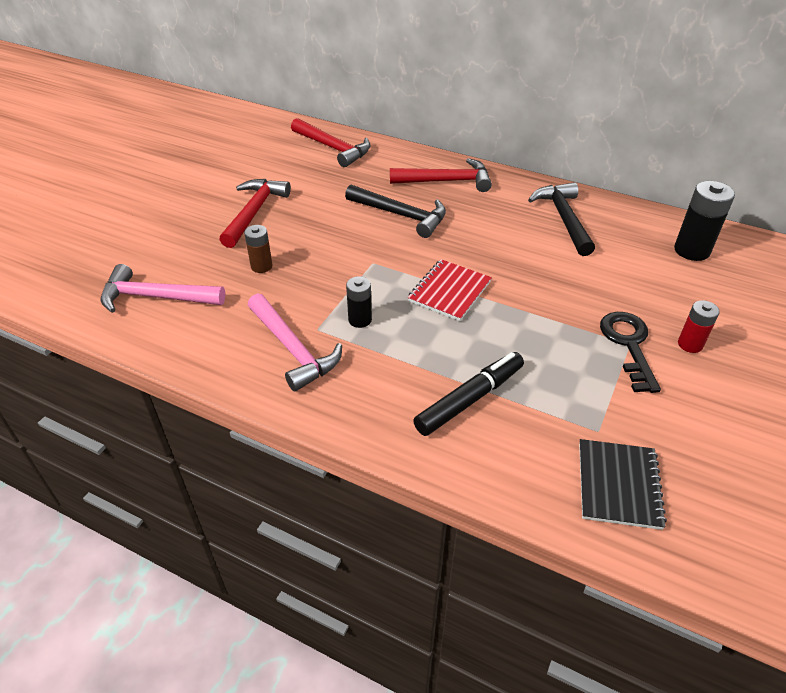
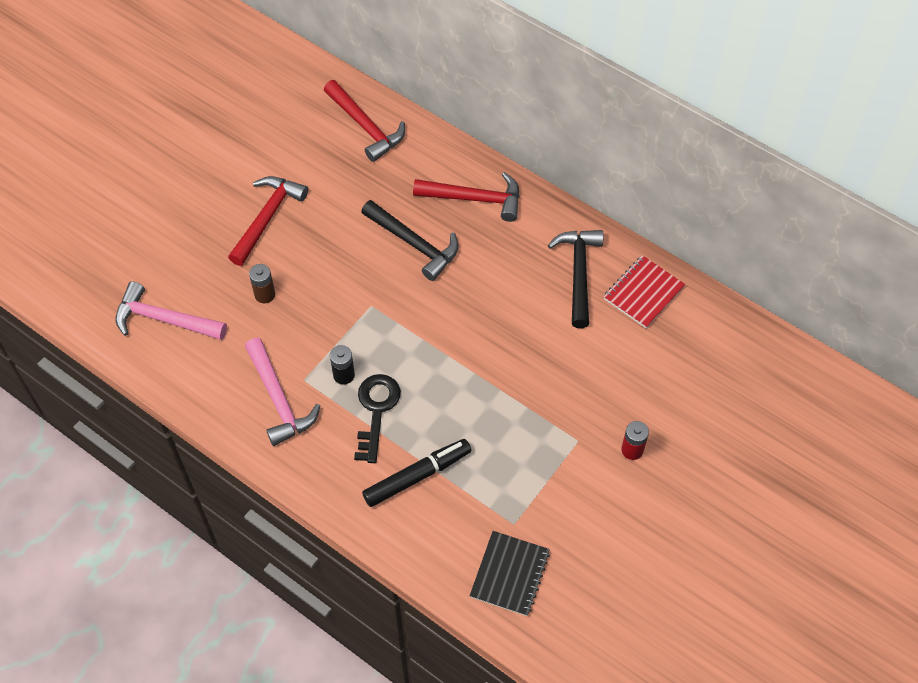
camera: 10 degrees right, 15 degrees up
(449, 291) = (434, 354): red notebook -> red notebook (643, 293)
(628, 345) = (576, 441): black key -> black key (376, 410)
(691, 250) = (690, 337): black battery -> none

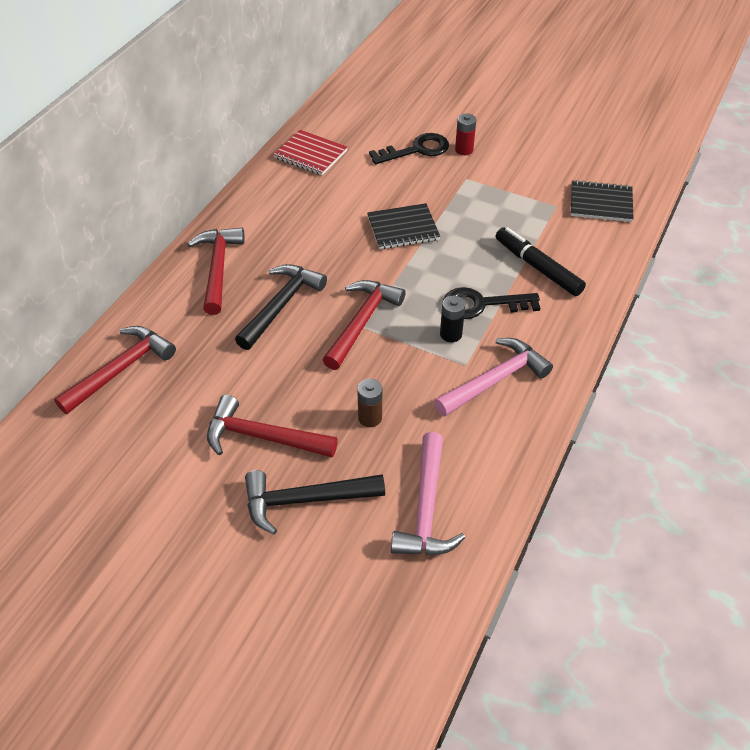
camera: 100 degrees left, 10 degrees down
(377, 305) = (362, 322): none -> red hammer
(503, 361) = (403, 228): none -> black notebook
(578, 273) = (297, 192): black hammer -> black hammer (305, 500)
(638, 399) = (416, 150): none -> black key

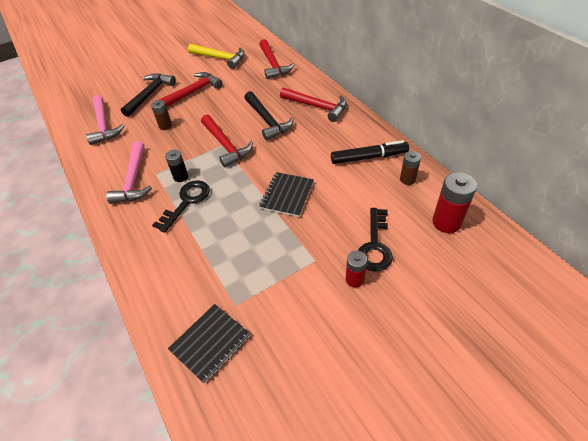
camera: 125 degrees right, 0 degrees up
(130, 462) = (220, 58): none -> yellow hammer
(310, 154) = (407, 179): red notebook -> brown battery
(352, 119) = (446, 222): none -> red battery
(426, 508) = (104, 125): pink hammer -> pink hammer turned 150 degrees counterclockwise
(537, 267) = (187, 249): black marker -> black marker (369, 157)

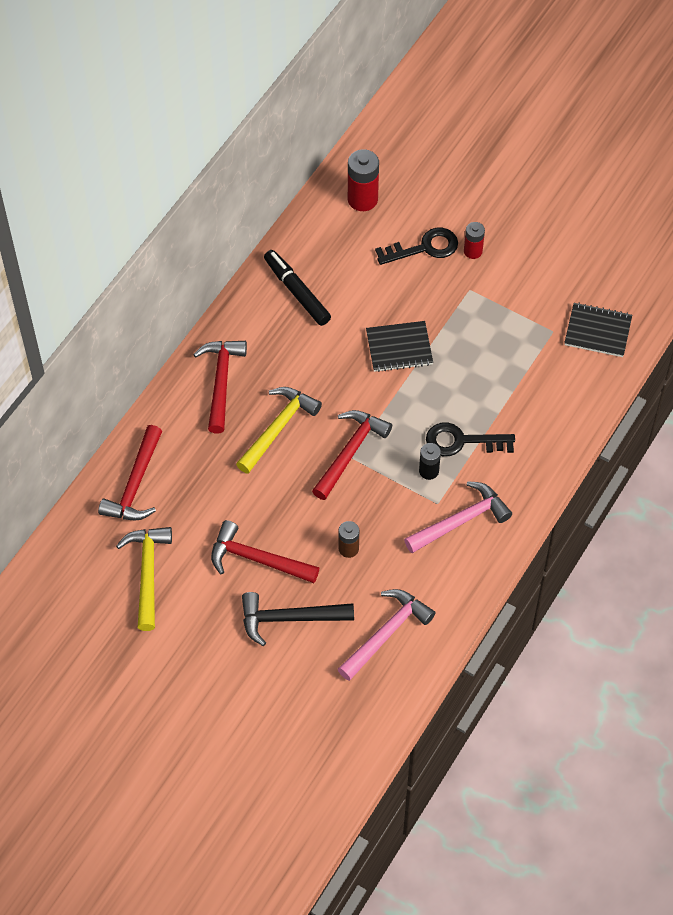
camera: 120 degrees left, 10 degrees up
(267, 120) = (278, 428): black hammer -> yellow hammer
(273, 64) = (135, 484): red hammer -> red hammer turned 150 degrees clockwise
(407, 179) = (316, 246): brown battery -> none

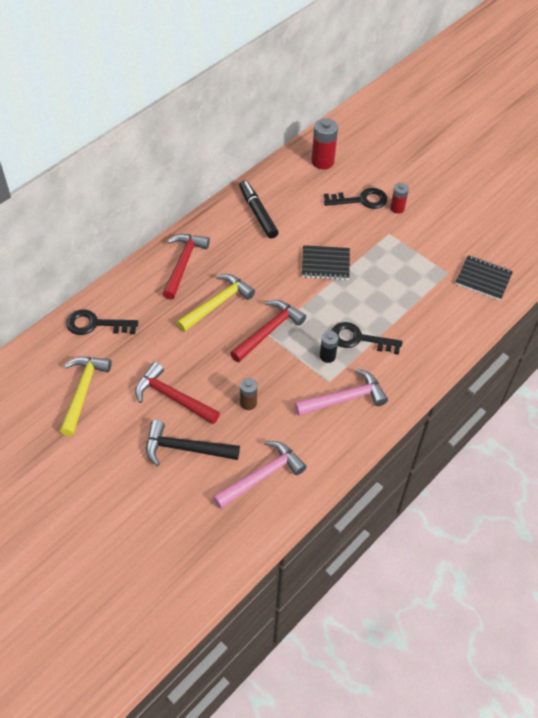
camera: 10 degrees right, 5 degrees down
(135, 484) = (95, 324): red hammer -> black key

